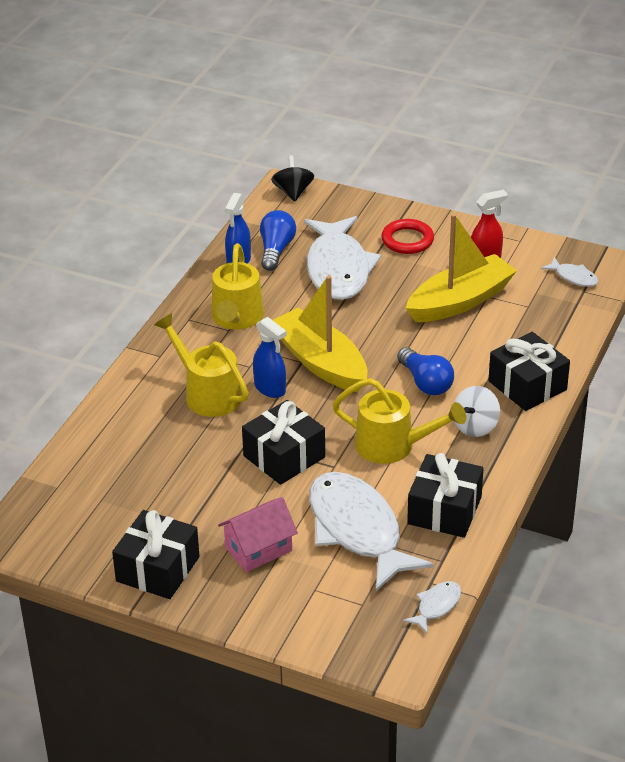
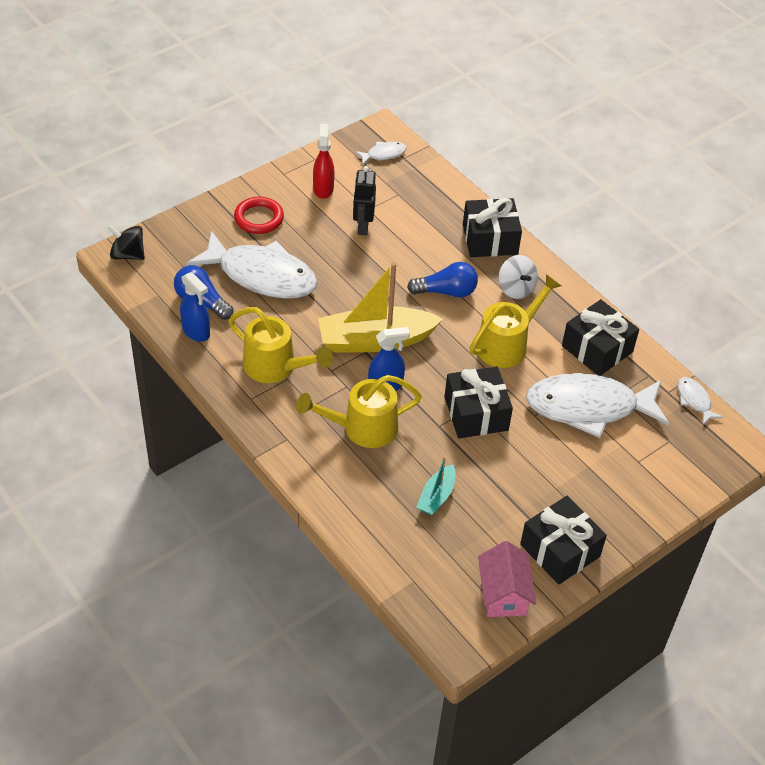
camera: 65 degrees left, 10 degrees up
(163, 466) = (436, 496): none -> turquoise boat
(258, 549) = (574, 476): pink house -> pink house (503, 594)
(460, 301) = (363, 226): yellow boat -> black robot

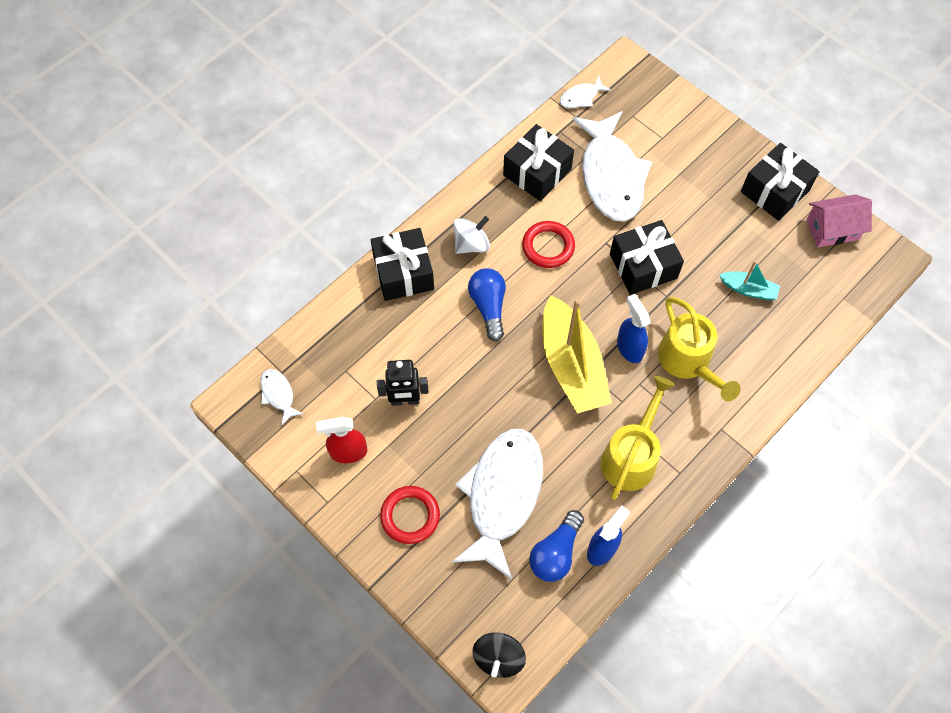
camera: 95 degrees left, 15 degrees up
(507, 344) = (548, 246): yellow watering can -> red ring

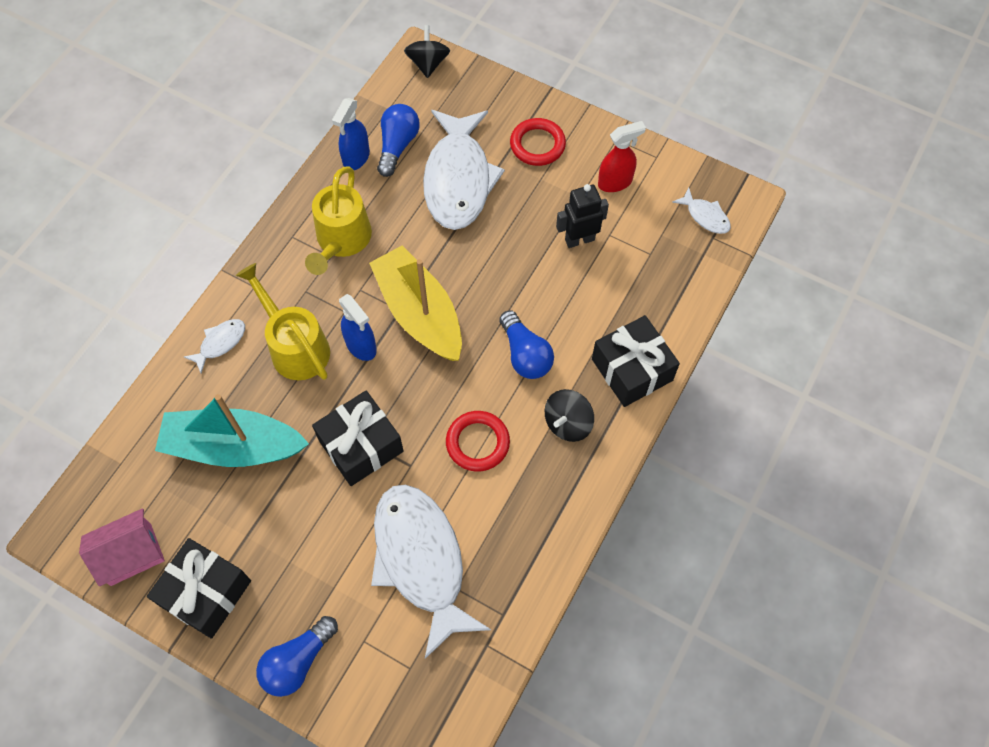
camera: 165 degrees right, 0 degrees up
(471, 244) = (567, 423): white spinning top -> black spinning top
(537, 172) = (516, 542): black gift -> none
(581, 97) = (487, 680): white fish -> white fish (220, 343)
(710, 136) = (298, 661): none -> blue light bulb
(748, 289) = (233, 446): turquoise boat -> turquoise boat, size x2.06

